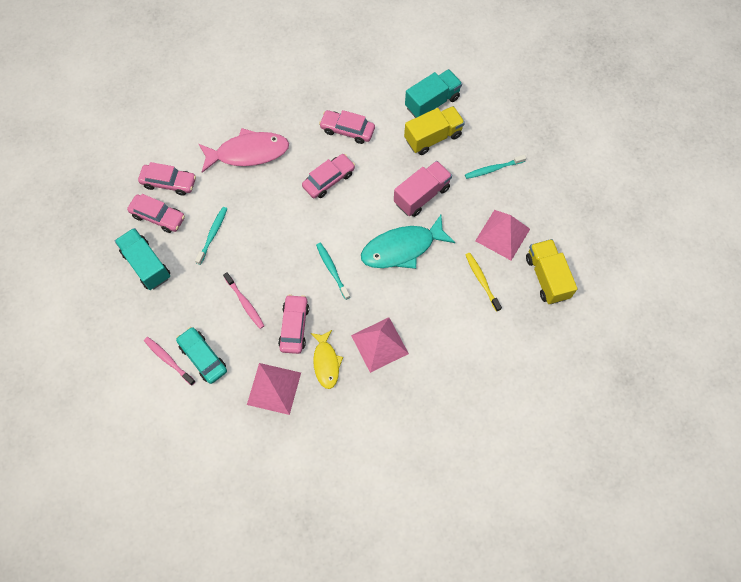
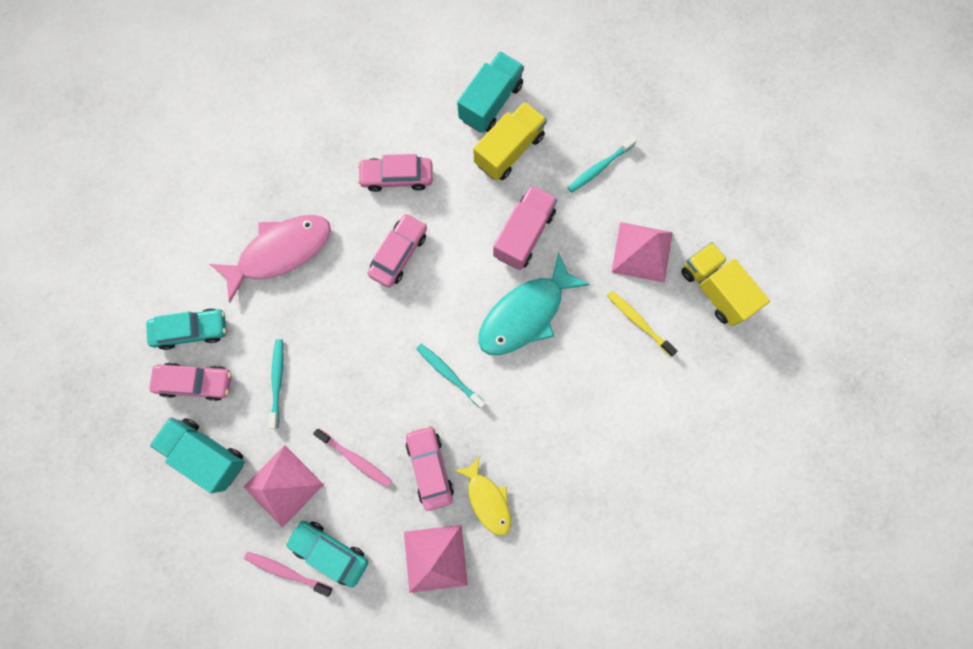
camera: 20 degrees left, 10 degrees up
(169, 183) = (192, 330): pink car -> turquoise car
(379, 344) = (544, 451): pink pyramid -> pink pyramid (283, 485)

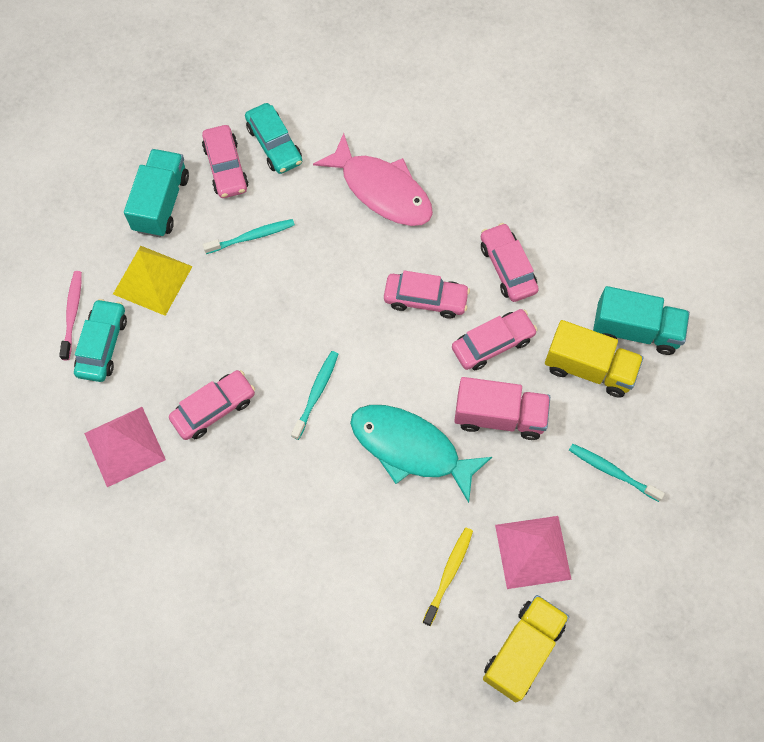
camera: 70 degrees right, 10 degrees down
(283, 485) = (152, 280): pink pyramid -> yellow pyramid
(355, 459) = (199, 335): pink toothbrush -> none
(460, 215) = (493, 344): none -> pink car
(487, 499) = (199, 477): yellow fish -> none

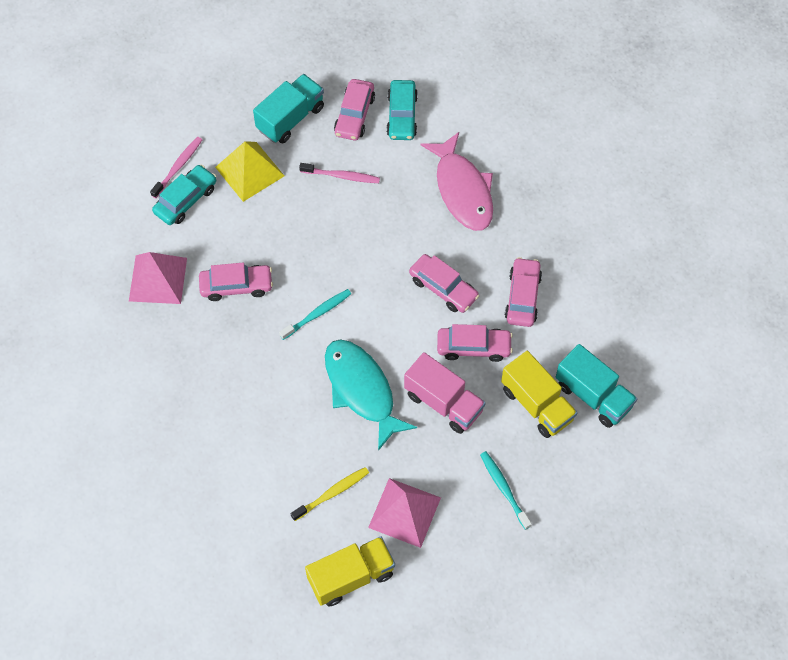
camera: 30 degrees right, 5 degrees down
(252, 237) = (341, 176): turquoise toothbrush -> pink toothbrush

